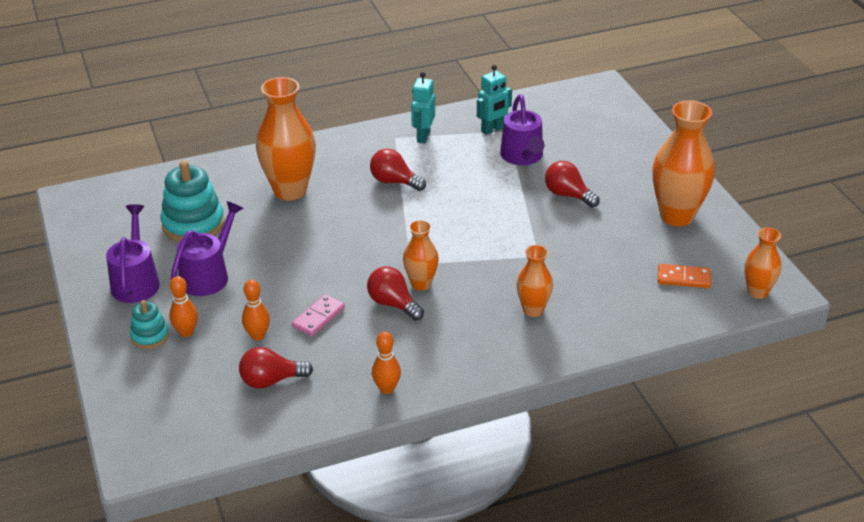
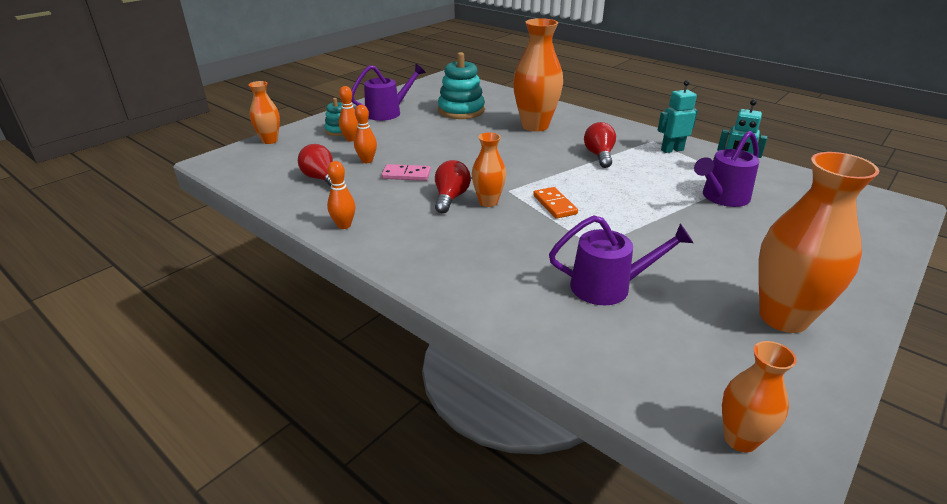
camera: 60 degrees right, 5 degrees down
(209, 275) = (415, 129): purple watering can -> purple watering can (609, 286)
(533, 310) = (513, 267): orange vase -> orange vase (270, 140)
(568, 195) = (706, 236): red light bulb -> none
(683, 278) = (681, 357): orange domino -> orange domino (554, 205)

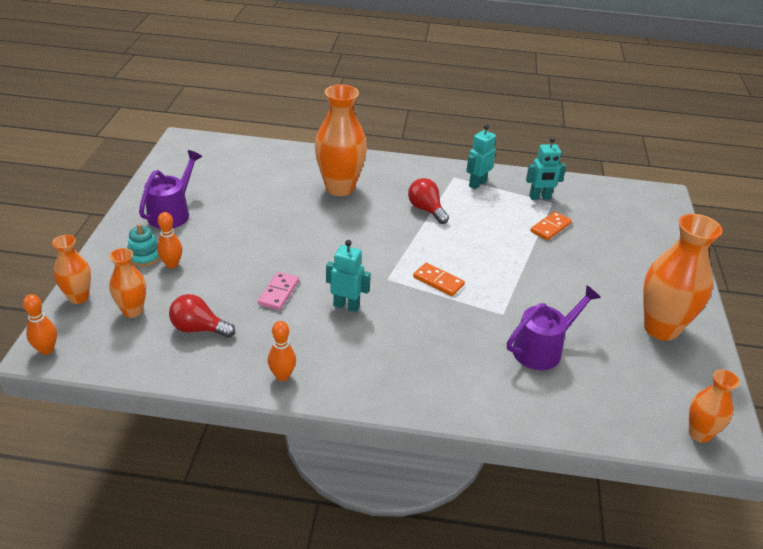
camera: 35 degrees left, 5 degrees up
(367, 161) = (220, 288): orange bowling pin -> orange bowling pin (46, 350)
(406, 175) = (278, 293): pink domino -> pink domino turned 45 degrees counterclockwise
(451, 198) = (346, 306): red light bulb -> turquoise robot
(461, 110) = (249, 187): turquoise stacking toy -> none
(488, 202) = (382, 298): orange vase -> orange vase (133, 311)
(721, 198) = (550, 227): purple watering can -> orange domino

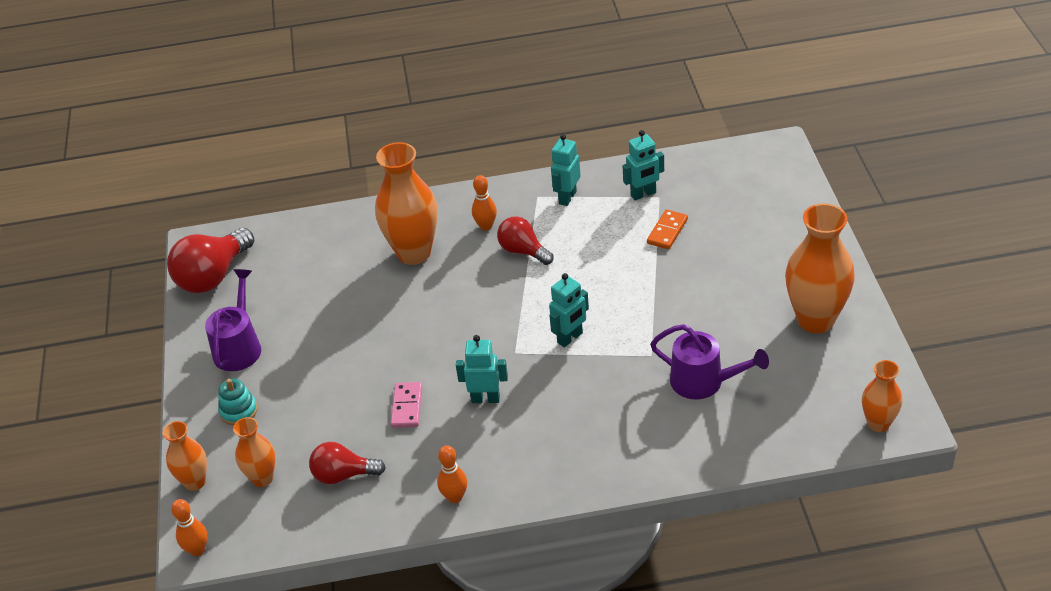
camera: 10 degrees left, 5 degrees up
(172, 264) = (274, 410): orange bowling pin -> orange bowling pin (486, 226)
(182, 163) = (213, 276): none -> red light bulb
(438, 281) = (570, 338): orange domino -> turquoise robot
(543, 349) = (704, 382): purple watering can -> purple watering can turned 75 degrees clockwise

